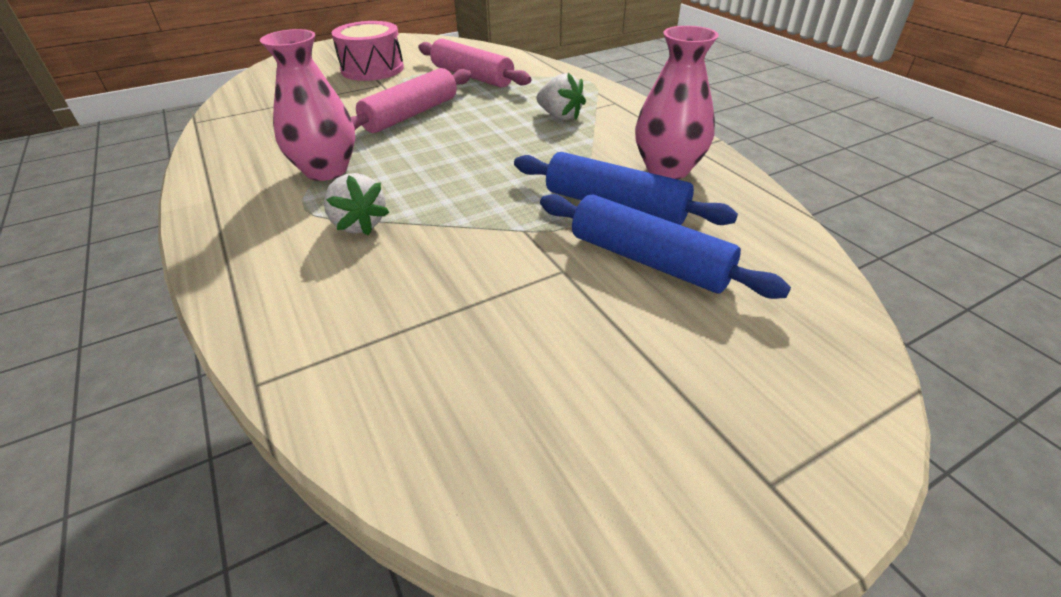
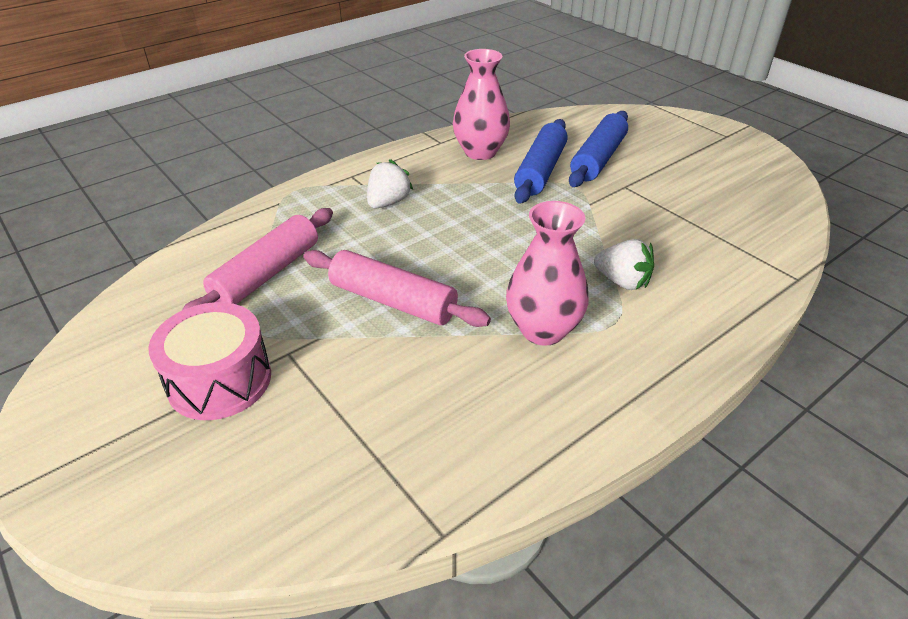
camera: 100 degrees left, 0 degrees up
(359, 224) = (622, 281): white strawberry -> white strawberry turned 75 degrees clockwise

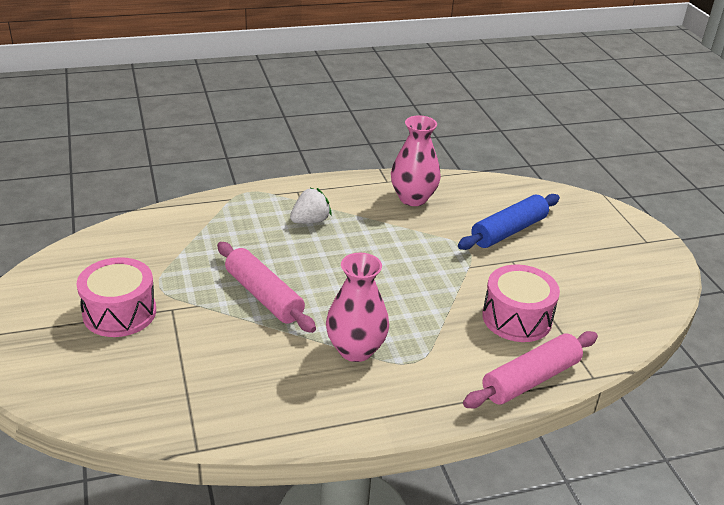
camera: 20 degrees right, 5 degrees down
(266, 274) = (190, 250): pink rolling pin -> pink rolling pin (530, 379)
(540, 171) = (451, 228): blue rolling pin -> none
(622, 281) = (444, 334): white strawberry -> none
(677, 242) = (517, 318): none -> pink drum

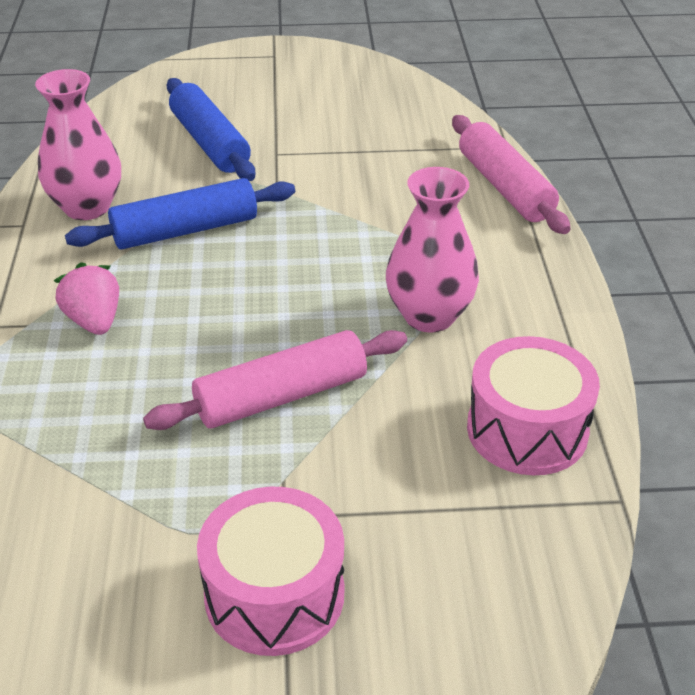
camera: 75 degrees left, 5 degrees up
(310, 221) = (94, 321): white strawberry -> pink strawberry
(406, 237) = (185, 230): none -> blue rolling pin
(517, 318) = (393, 174): pink drum -> pink drum (527, 430)

